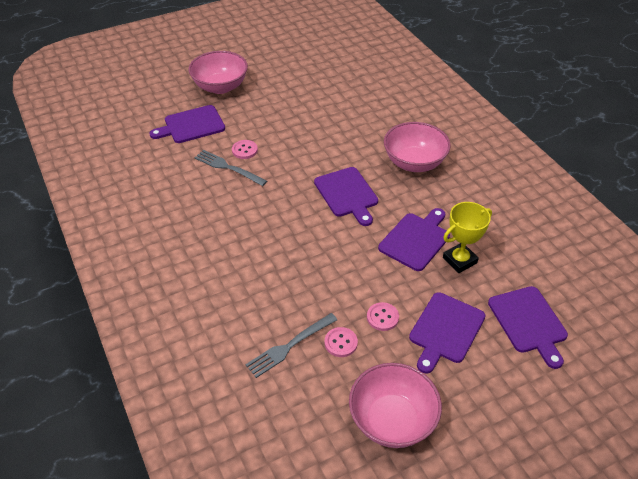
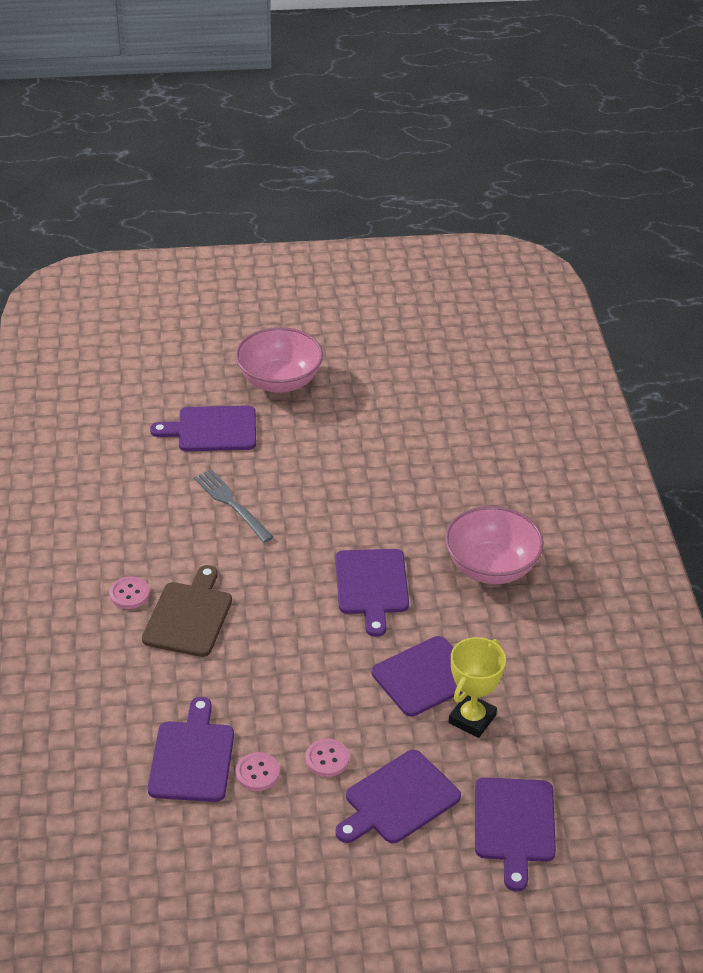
camera: 20 degrees right, 5 degrees down
(236, 248) = (189, 616): none -> brown cutting board
(244, 150) = (266, 485): pink button -> pink button (129, 594)
(289, 346) = (192, 757): grey fork -> purple cutting board
(392, 420) = (269, 880): pink bowl -> none
(459, 260) = (472, 719): yellow trophy -> yellow trophy turned 45 degrees counterclockwise

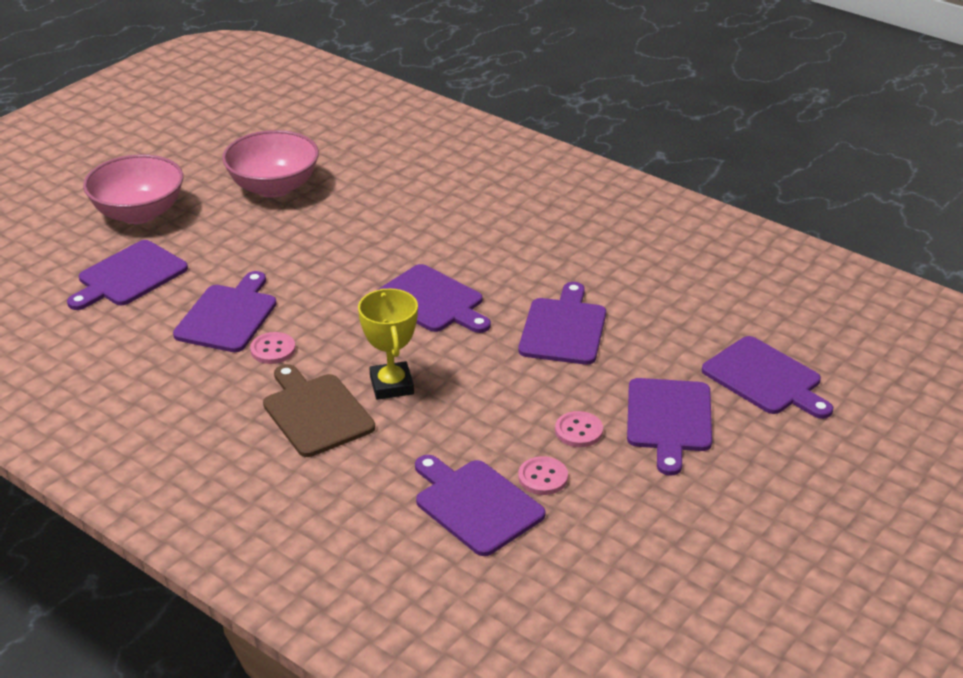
camera: 45 degrees left, 5 degrees down
(129, 594) = (237, 431): pink button -> pink button (273, 350)
(231, 503) = (228, 316): grey fork -> purple cutting board
(472, 719) = (636, 335): yellow trophy -> yellow trophy (391, 385)
(491, 567) = (500, 238): pink bowl -> pink bowl (274, 187)

